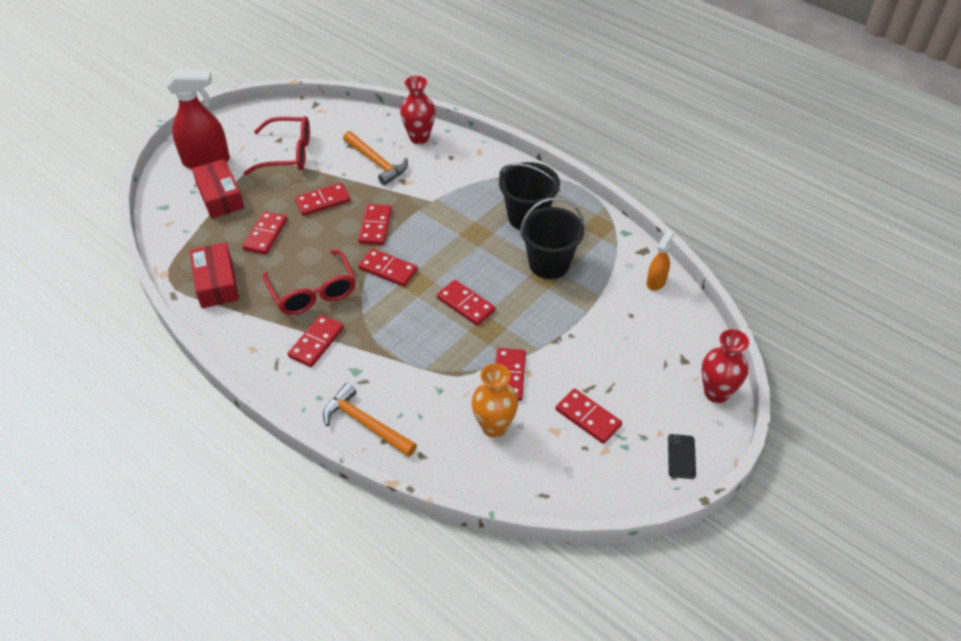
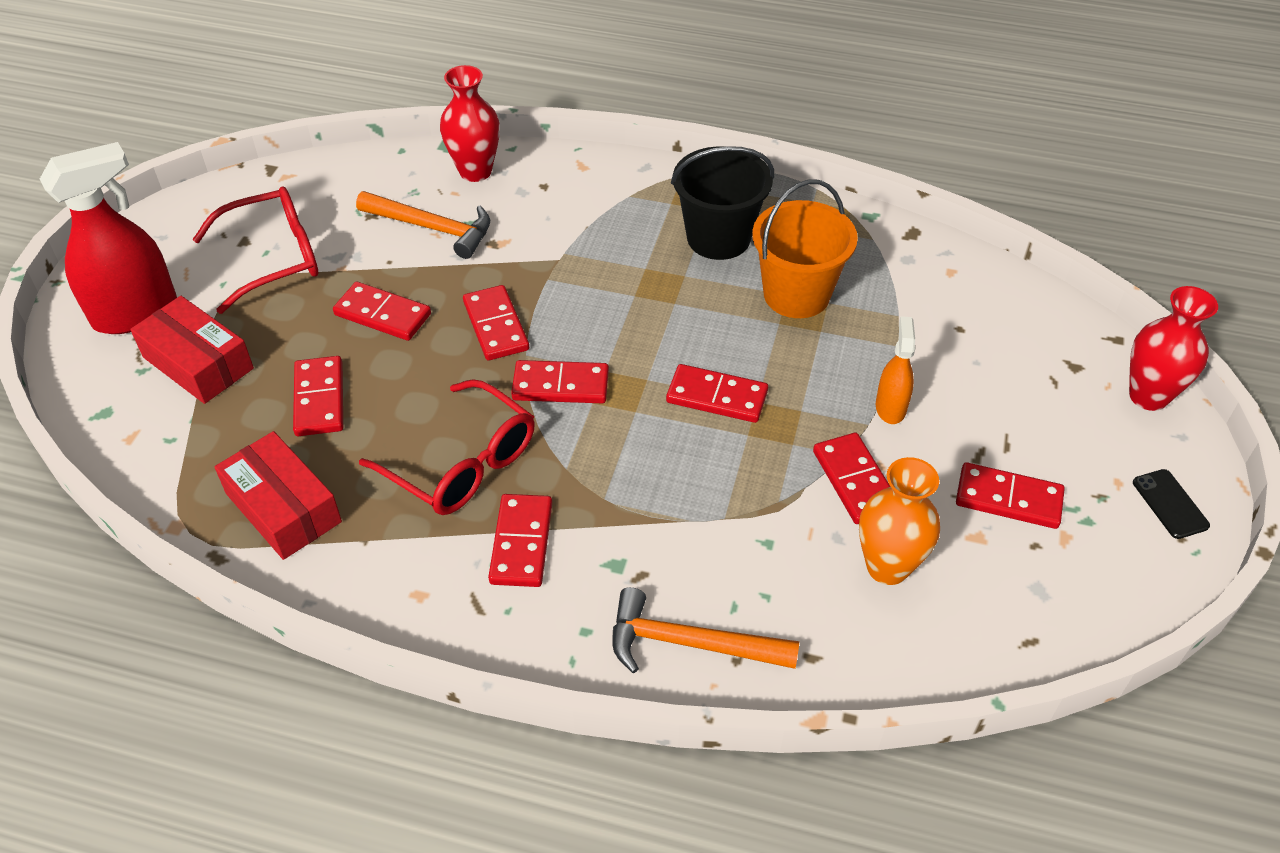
camera: 25 degrees left, 0 degrees up
(323, 201) = (383, 314): red domino -> red domino turned 75 degrees clockwise
(549, 264) = (796, 294): black bucket -> orange bucket
(656, 282) = (960, 270): orange spray bottle -> orange spray bottle (890, 407)

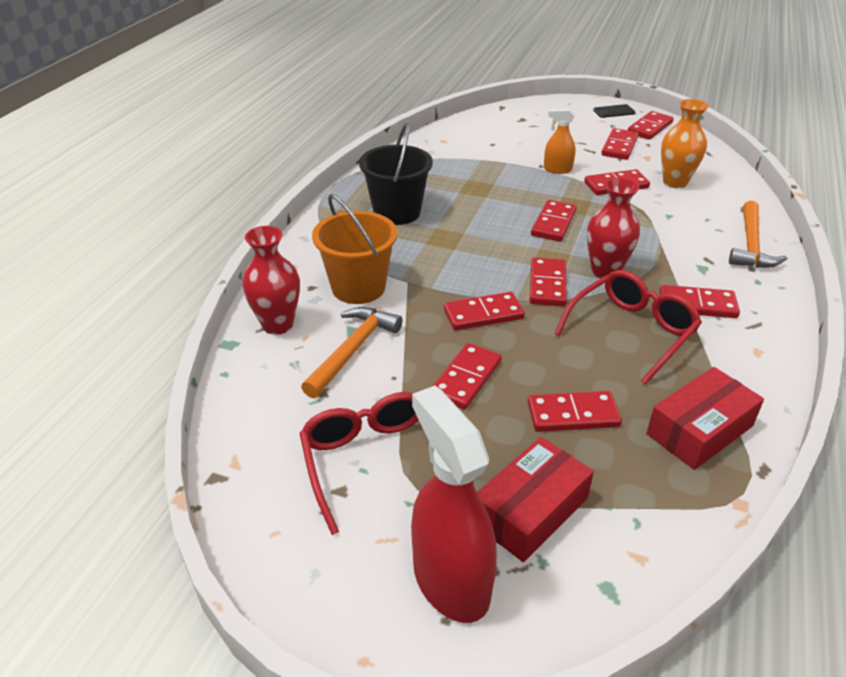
camera: 85 degrees left, 10 degrees down
(796, 294) = (459, 189): orange bucket -> orange bucket (358, 287)
(1113, 556) = (649, 128): none -> red domino
(1148, 396) = (543, 106): red vase -> red vase (605, 271)

